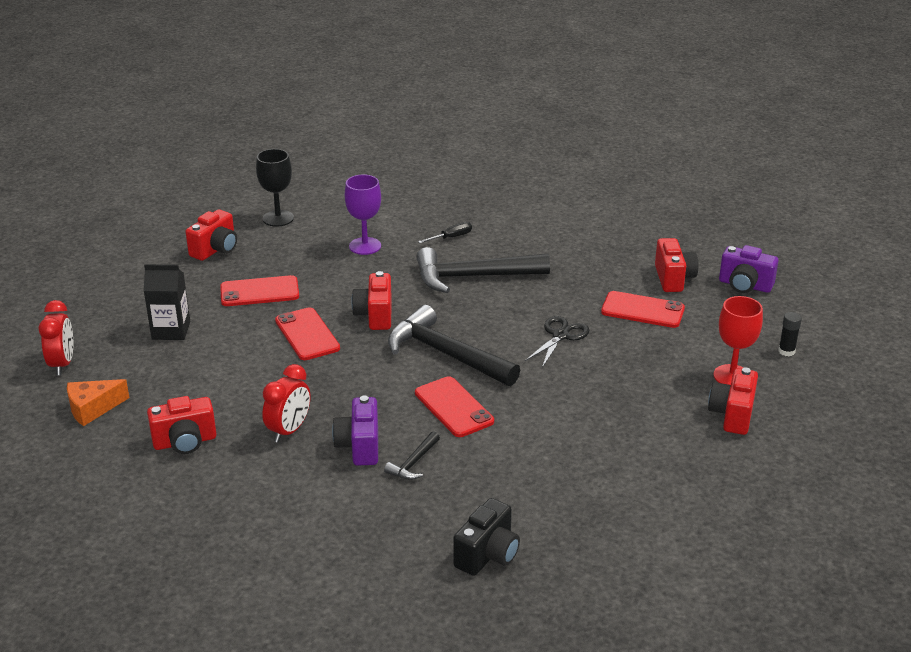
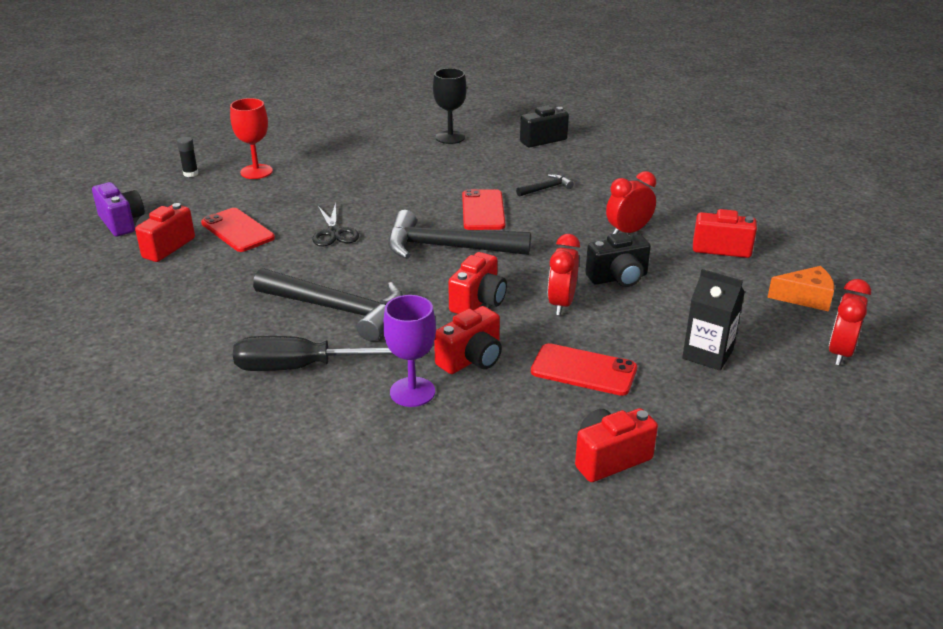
camera: 150 degrees left, 0 degrees up
(272, 374) = (618, 278): none -> black camera
(278, 218) = (489, 488): black goblet -> black goblet (450, 137)
(307, 334) = (561, 304): red phone -> red clock
(359, 446) = (578, 207): purple camera -> none
(446, 354) = (447, 247): black hammer -> black hammer turned 120 degrees clockwise
(451, 237) = (301, 367): black screwdriver -> black screwdriver, size x2.09
(560, 335) = (334, 233): black scissors -> black scissors turned 75 degrees counterclockwise
(732, 415) = (297, 154): red camera -> red camera (471, 359)

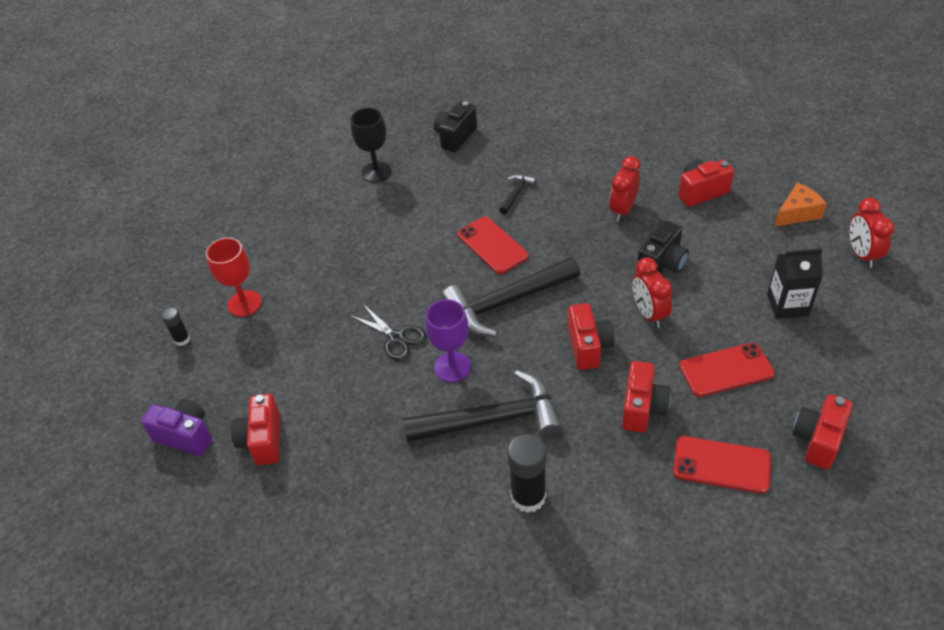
camera: 30 degrees left, 15 degrees up
(237, 230) = (308, 383): red phone -> red phone (721, 465)
(301, 367) = (528, 496): black screwdriver -> black glue stick
(412, 392) = (634, 466): purple goblet -> purple goblet (452, 367)

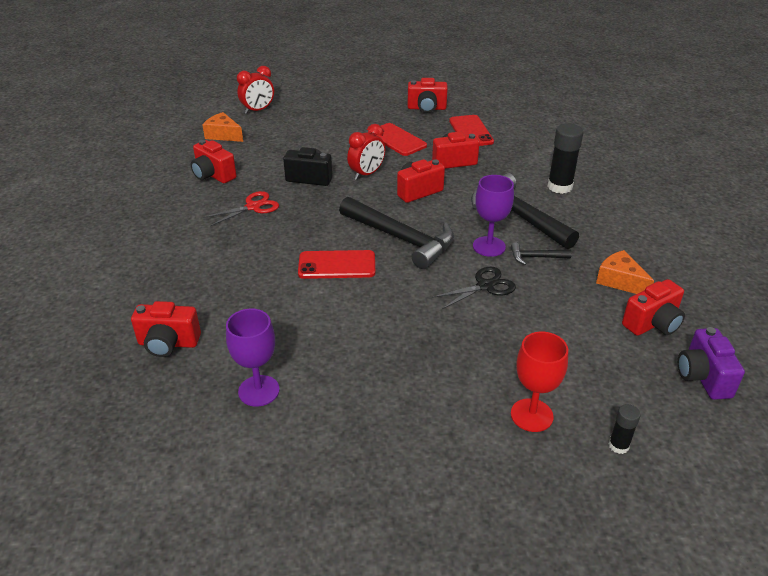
camera: 120 degrees left, 10 degrees down
(331, 451) = (619, 281): none -> orange cheese
(376, 172) = (259, 391): black goblet -> purple goblet
(397, 338) = (485, 286): black scissors -> black scissors turned 45 degrees clockwise
(455, 137) = (168, 343): black camera -> red camera
(492, 245) = (337, 265): red phone -> red phone turned 60 degrees clockwise
(516, 194) = (255, 270): black hammer -> black hammer (536, 257)
(623, 210) = (253, 207): red clock -> red scissors
(787, 305) = (323, 128): black carton -> none

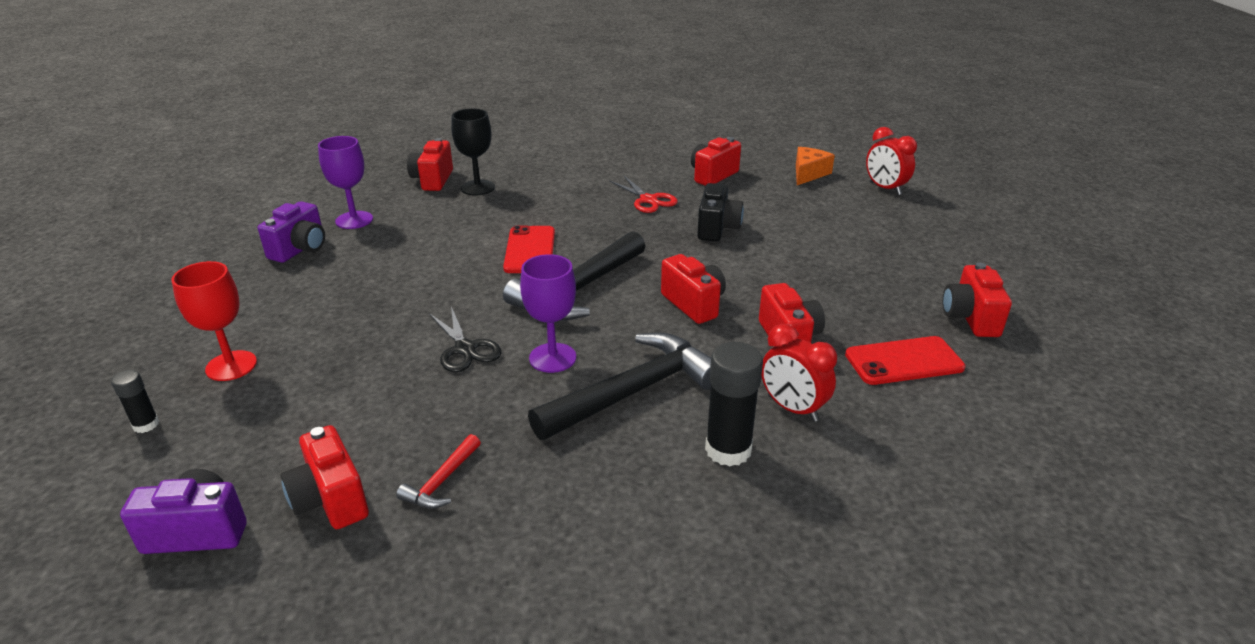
camera: 90 degrees right, 5 degrees down
(199, 307) = (477, 188): none -> black goblet
(323, 421) = (300, 249): none -> purple camera
(366, 174) = (734, 266): red clock -> red clock (792, 408)
(397, 140) = (843, 289): red phone -> none
(536, 257) = (520, 399): black hammer -> none
(619, 281) = (442, 481): orange cheese -> red hammer

